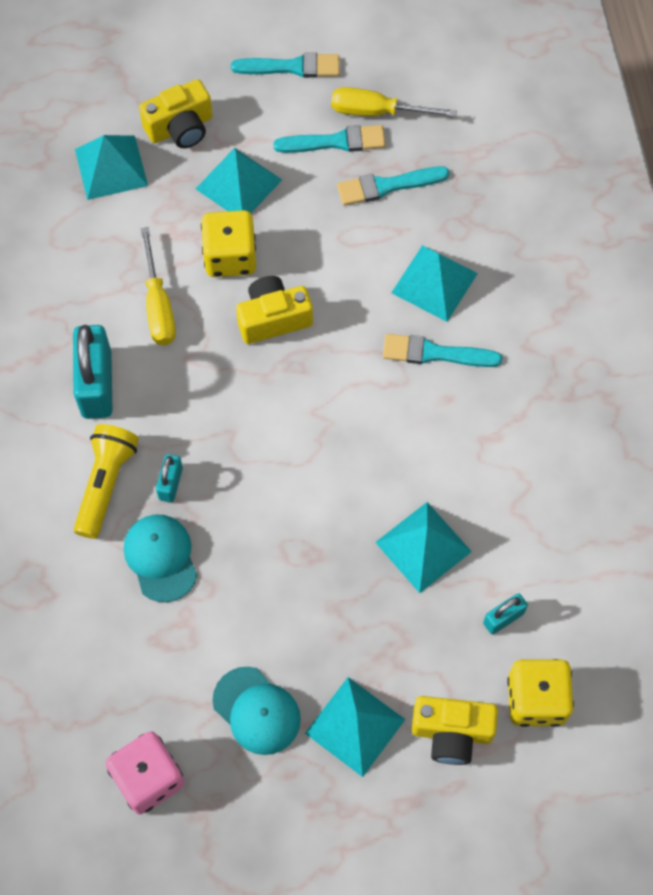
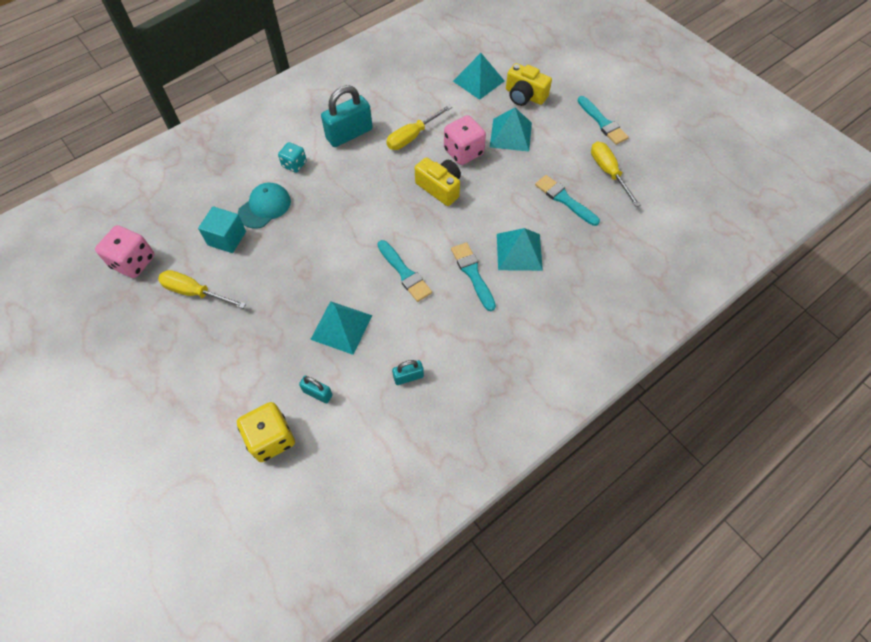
camera: 60 degrees right, 5 degrees down
(105, 484) = (294, 164): yellow flashlight -> turquoise dice
(170, 483) = (311, 190): turquoise padlock -> turquoise padlock (408, 377)
(186, 632) = (227, 238): none -> turquoise cube
(230, 257) = (463, 152): yellow dice -> pink dice
(256, 711) = (195, 292): turquoise cap -> yellow screwdriver
(335, 142) = (572, 163): turquoise brush -> turquoise brush (404, 273)
(355, 726) = (207, 345): turquoise pyramid -> none
(452, 733) = (226, 400): yellow camera -> none

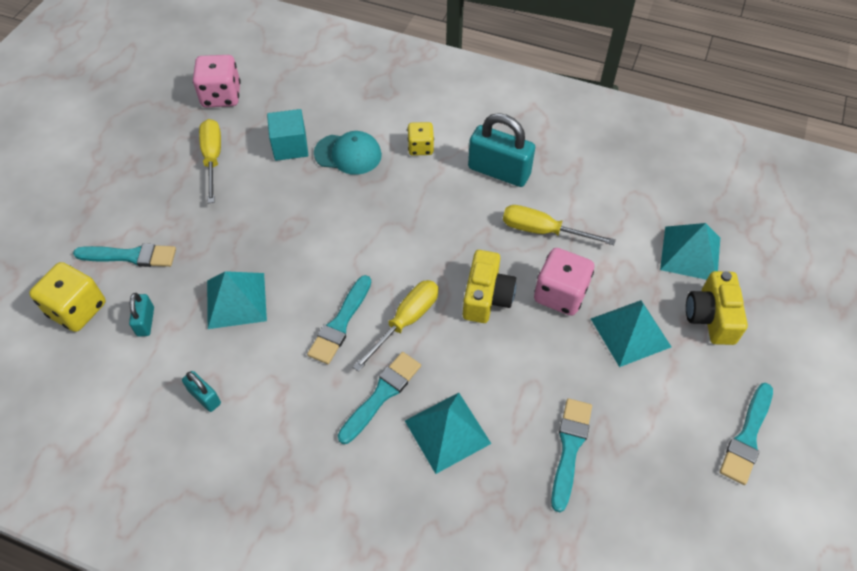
camera: 60 degrees right, 5 degrees down
(247, 383) = (131, 256): none -> turquoise brush
(294, 164) = (420, 147): turquoise dice -> yellow dice
(608, 172) = (660, 486): yellow screwdriver -> yellow screwdriver (406, 321)

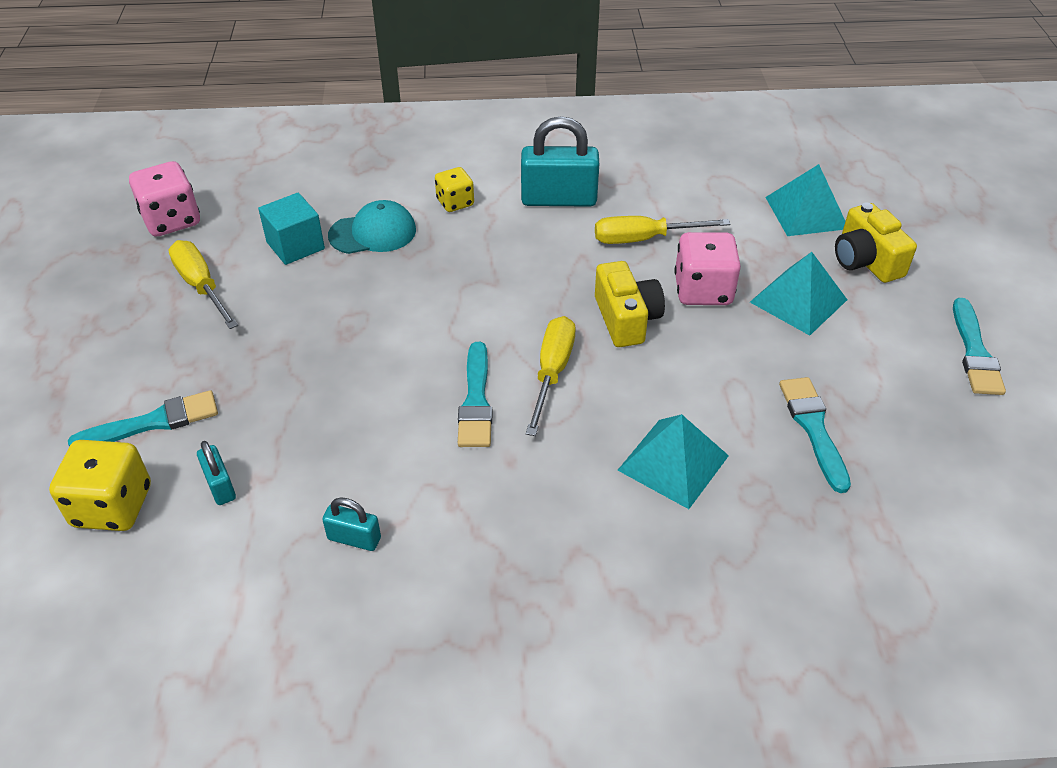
camera: 25 degrees left, 10 degrees down
(236, 300) = (329, 422): turquoise pyramid -> none
(381, 394) = (573, 454): turquoise brush -> none

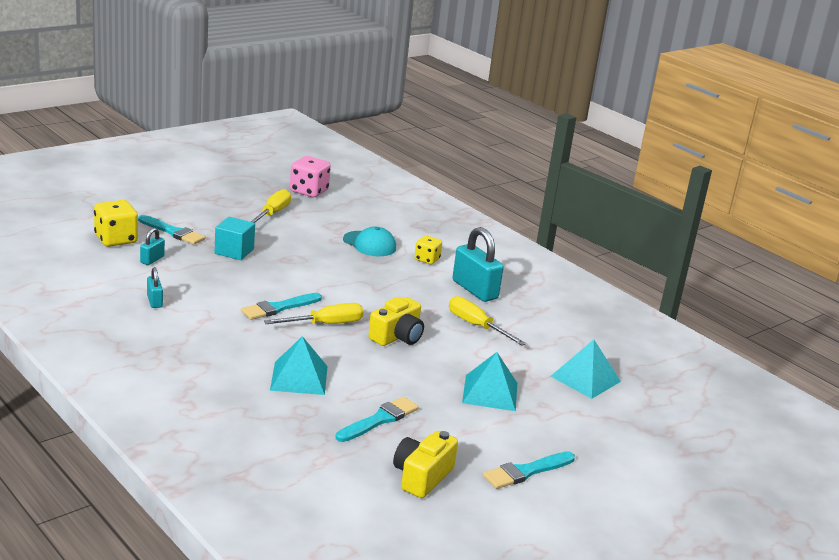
camera: 50 degrees right, 20 degrees down
(295, 245) = (332, 227): turquoise cube -> turquoise cube (234, 251)
(703, 290) = (455, 356): pink dice -> none
(865, 261) = (565, 411): yellow camera -> yellow camera (422, 476)

